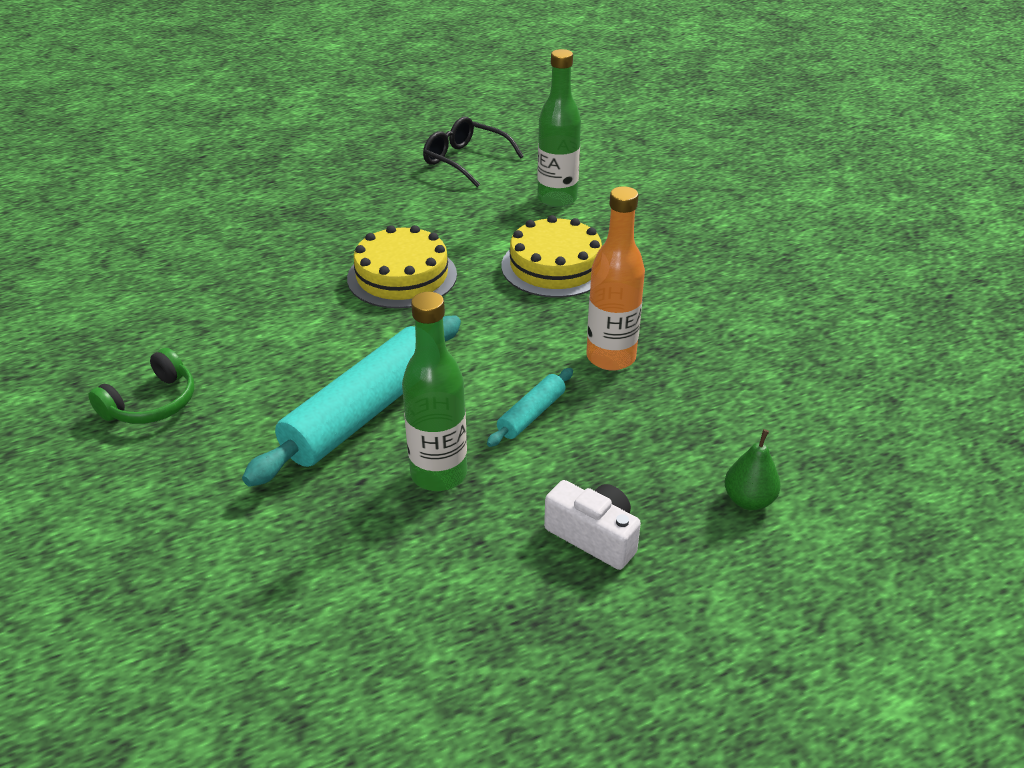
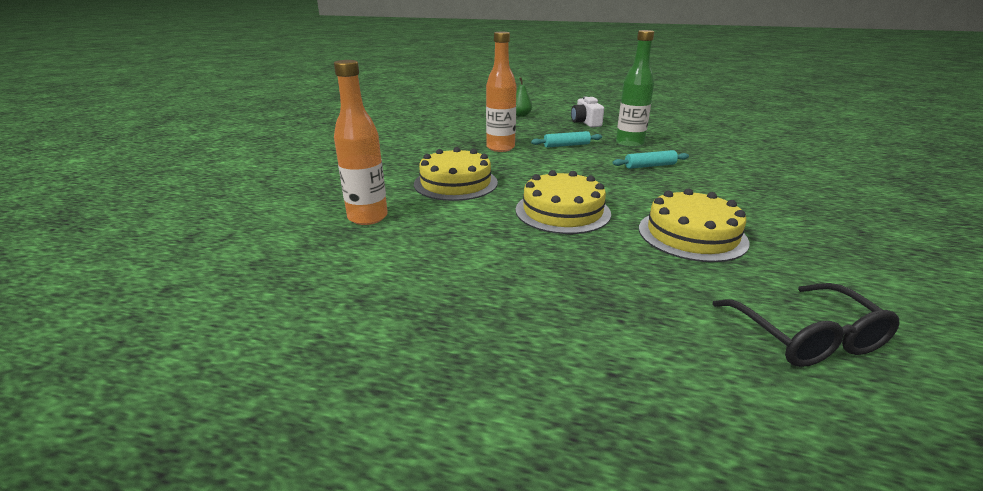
camera: 140 degrees left, 10 degrees down
(152, 403) = (789, 203): green headphones -> none
(259, 299) = (692, 235): none -> yellow cake
(364, 413) = (649, 166): turquoise rolling pin -> turquoise rolling pin, size x0.46
(465, 160) = (358, 287): black glasses -> black glasses (807, 338)
(557, 199) = (368, 217): green bottle -> orange bottle

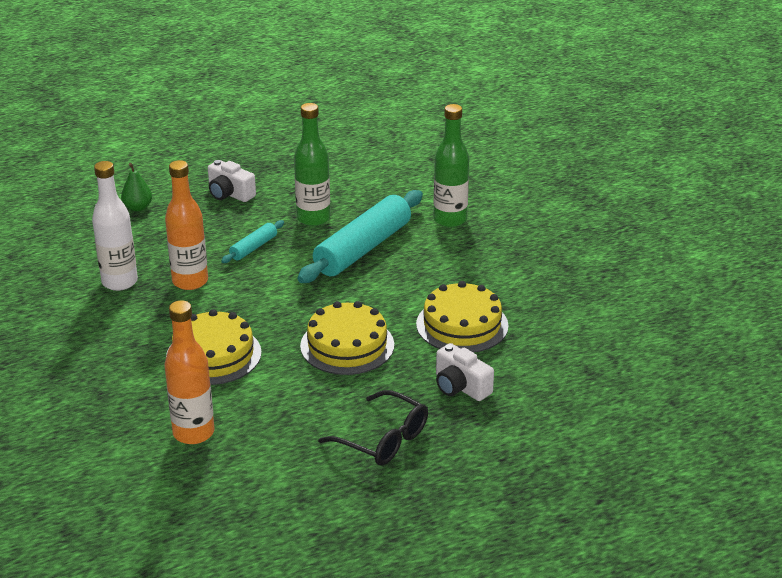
camera: 40 degrees left, 5 degrees up
(459, 137) = (119, 282): none -> white bottle
(637, 279) = (460, 387): none -> white camera
(649, 166) = (362, 248): turquoise rolling pin -> turquoise rolling pin, size x2.15
(749, 171) = (450, 220): none -> green bottle
(807, 338) = (579, 381): black glasses -> black glasses (383, 439)

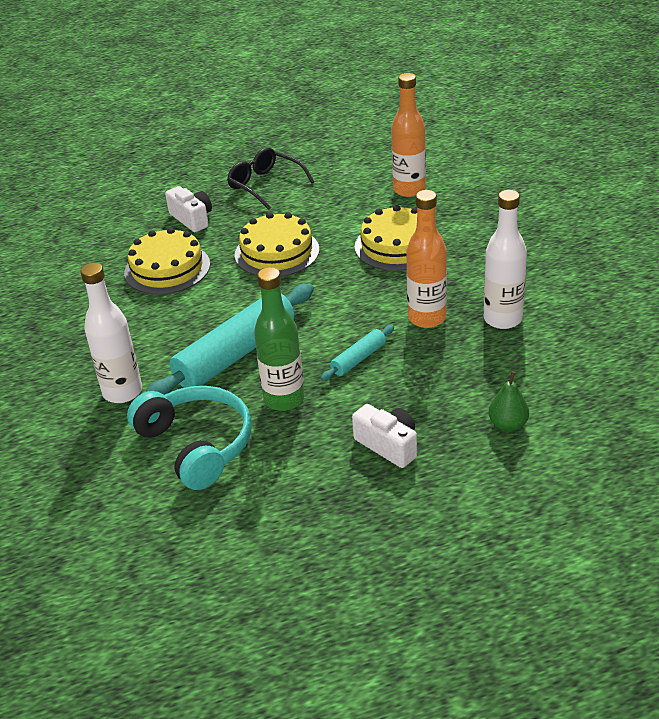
camera: 170 degrees left, 5 degrees up
(374, 190) = (197, 445): none -> turquoise headphones
(450, 220) = (122, 392): green bottle -> white bottle

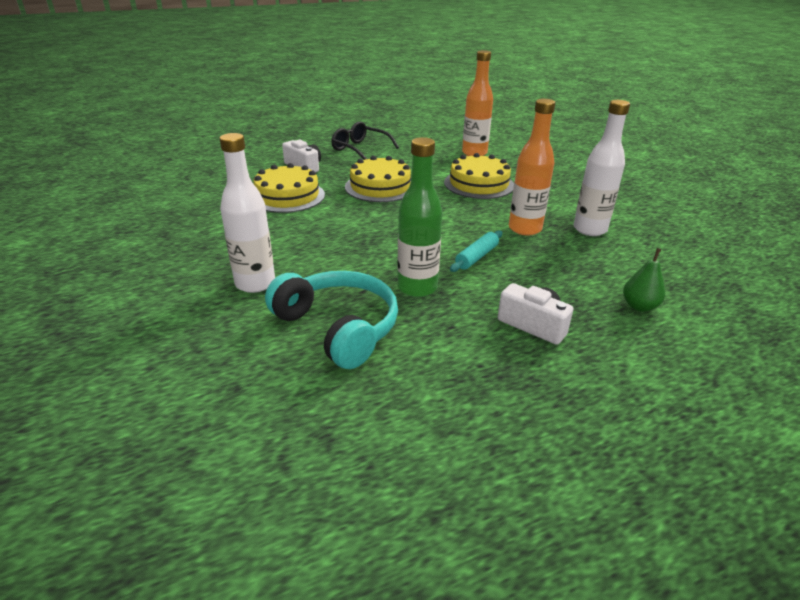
camera: 10 degrees left, 5 degrees down
(236, 354) = (362, 254): turquoise rolling pin -> none

